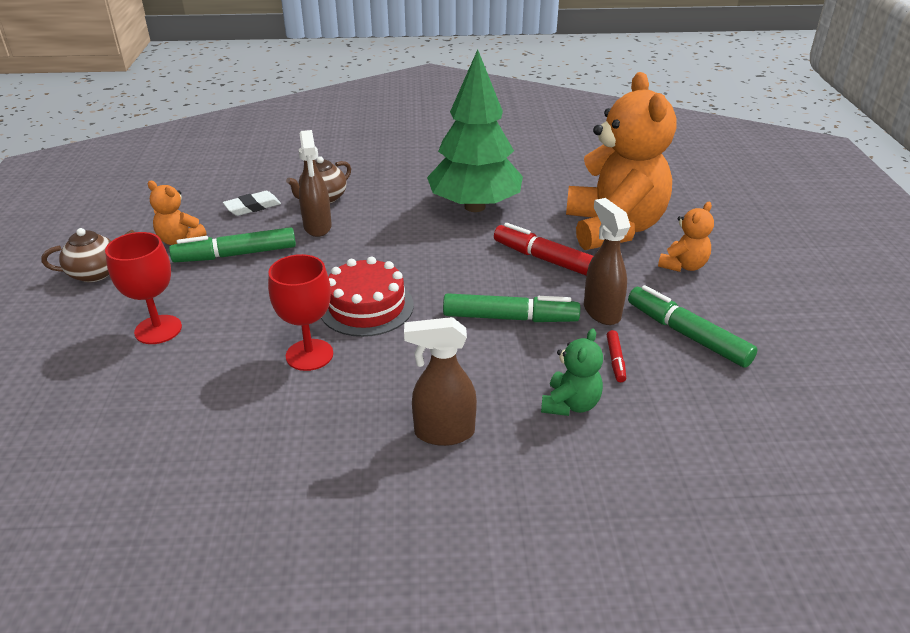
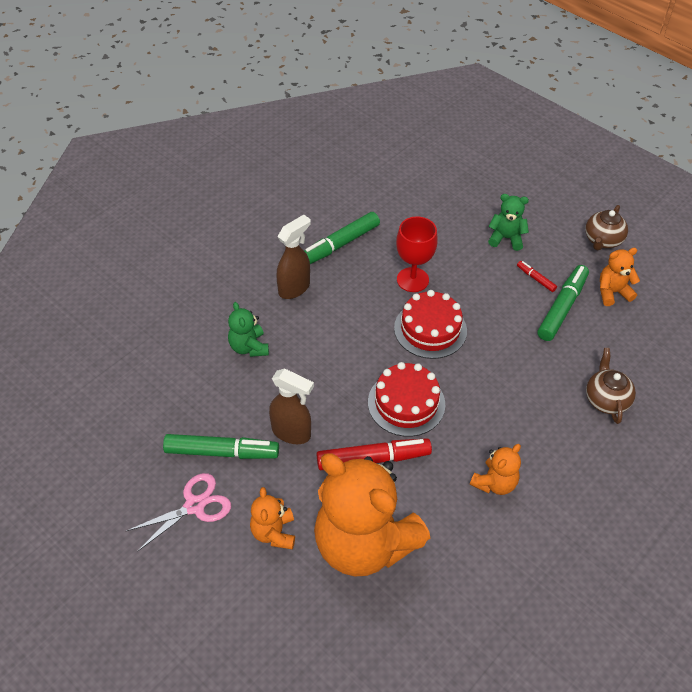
camera: 135 degrees right, 15 degrees up
(158, 329) = (506, 238): red goblet -> green teddy bear
(252, 207) = (630, 352): white eraser -> none
(317, 227) = (559, 368): brown spray bottle -> none
(471, 274) = (406, 403): none -> red cake
(475, 207) = (494, 483): green tree -> orange teddy bear
(510, 318) = (341, 383): green marker -> green marker (339, 245)
(615, 360) = (249, 396): red marker -> red marker (536, 279)
(745, 314) = (195, 505): none -> pink scissors

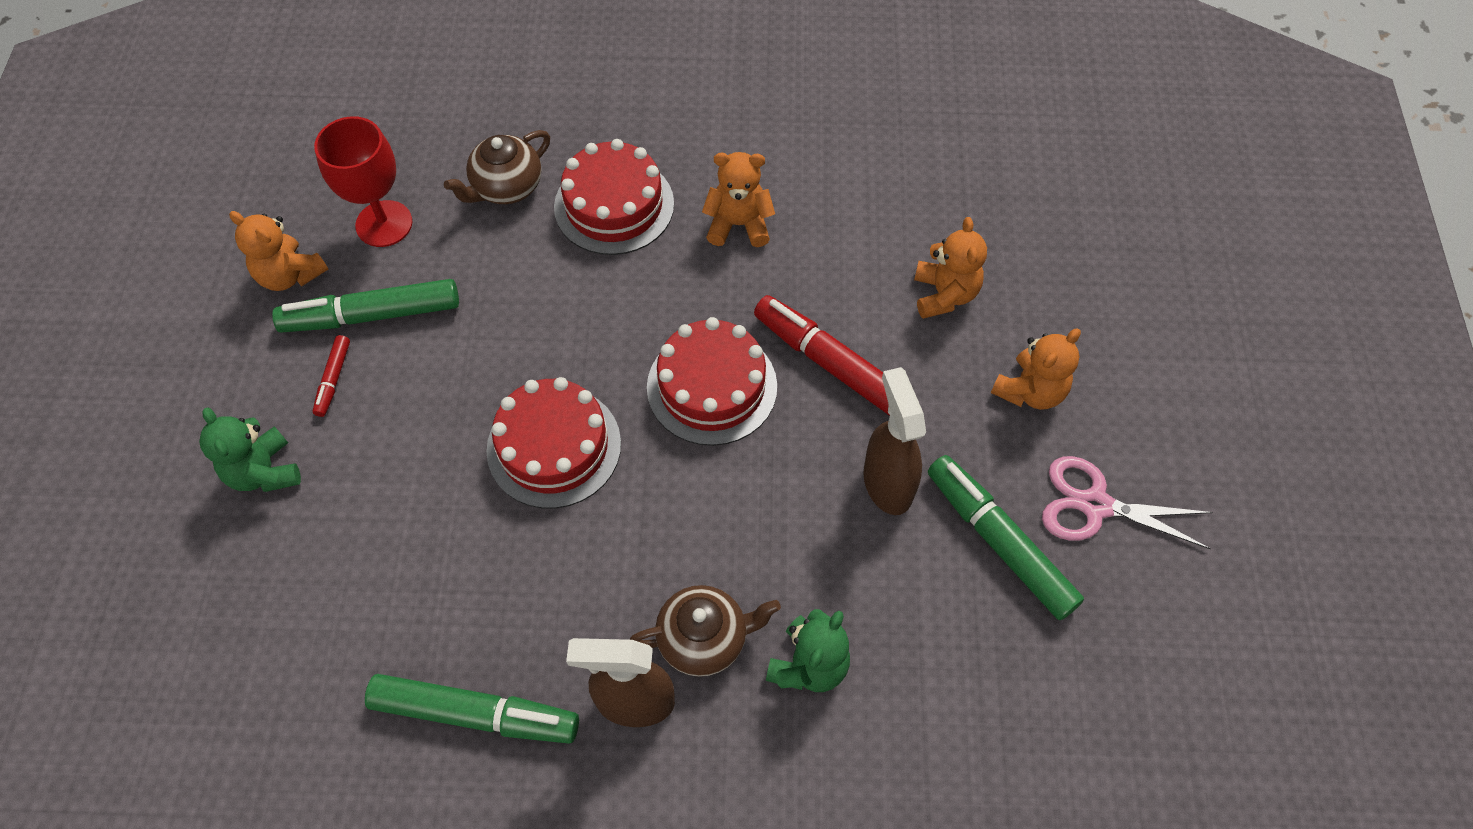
camera: 130 degrees left, 10 degrees up
(364, 543) = (944, 294): orange teddy bear -> orange teddy bear, size x0.43
(412, 280) = (469, 540): red goblet -> red goblet (384, 224)
(555, 437) = (614, 205): none -> red cake
(602, 240) = (174, 343): brown teapot -> brown teapot (704, 639)

